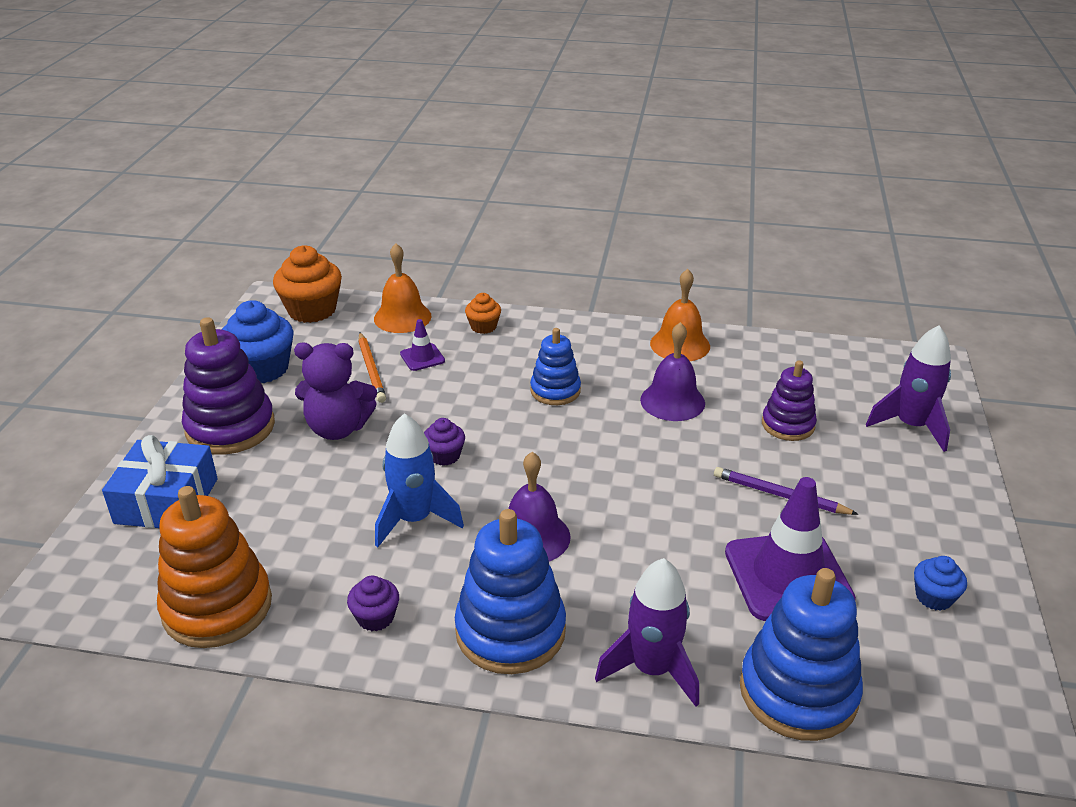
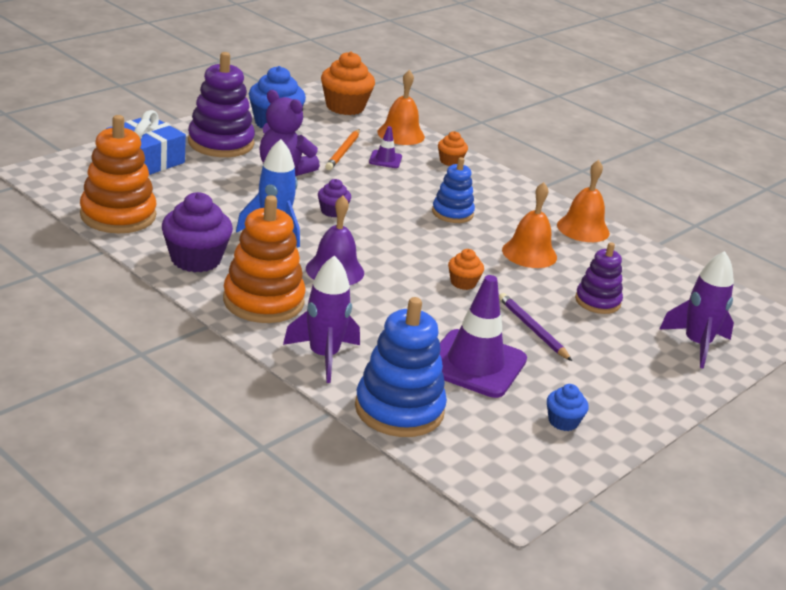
camera: 30 degrees right, 5 degrees down
(375, 617) = (196, 259): purple cupcake -> purple cupcake, size x1.89
(510, 631) = (263, 301): blue stacking toy -> orange stacking toy
(661, 475) = (463, 283): none -> orange cupcake
(672, 401) = (529, 253): purple bell -> orange bell

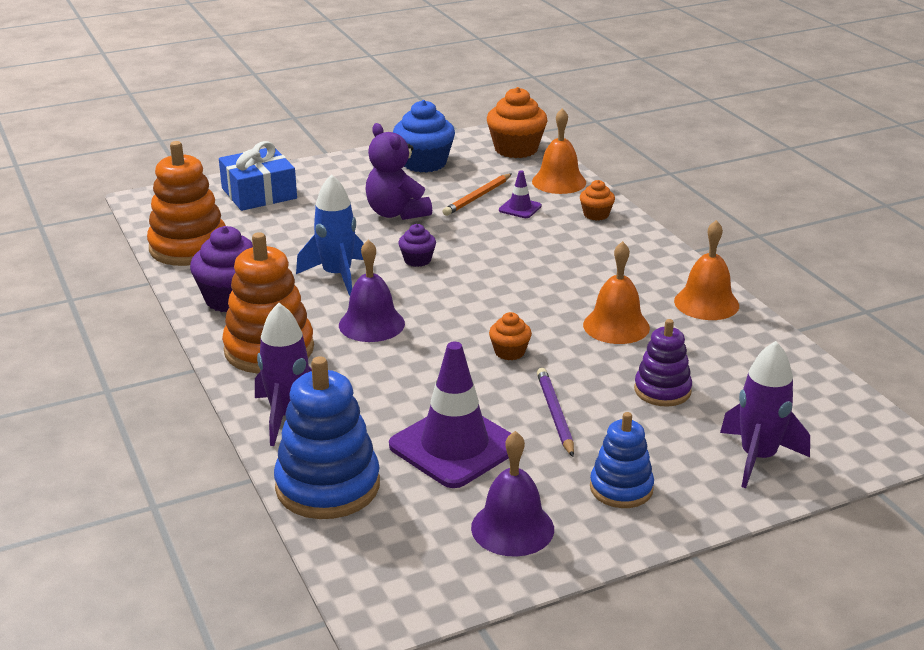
camera: 25 degrees right, 0 degrees up
(221, 143) = (350, 180): purple stacking toy -> none
(452, 213) = (555, 272): blue stacking toy -> blue stacking toy (621, 488)
(563, 422) = (512, 528): blue cupcake -> purple bell

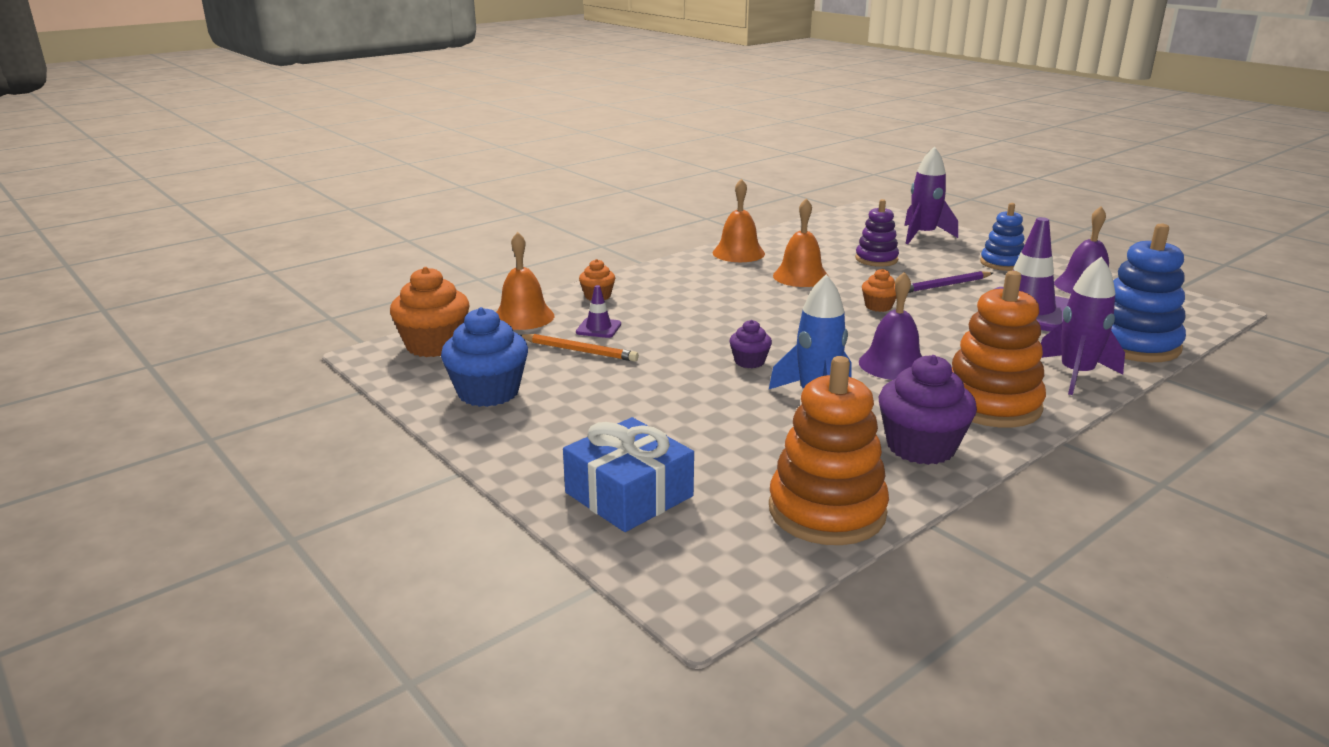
camera: 105 degrees left, 5 degrees down
(396, 213) = (643, 388): purple teddy bear -> none

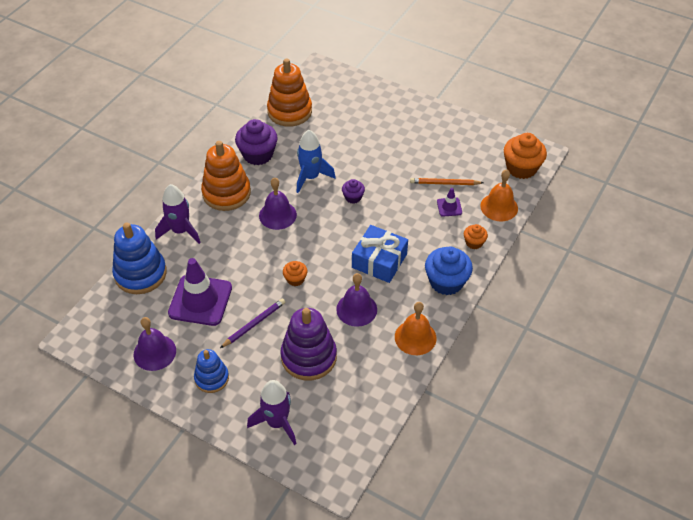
camera: 160 degrees right, 25 degrees up
(488, 392) = (463, 141): blue cupcake -> blue cupcake (446, 282)
(629, 494) = (365, 101): blue gift -> blue gift (379, 261)
(800, 276) = (356, 309): orange bell -> purple bell
(876, 259) = (309, 357): purple stacking toy -> purple stacking toy, size x1.65

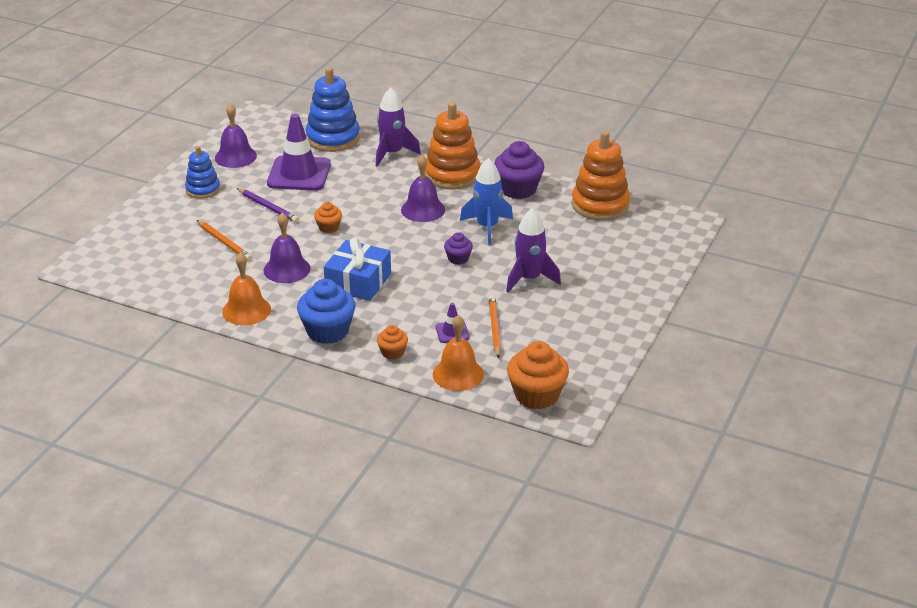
camera: 85 degrees right, 15 degrees down
(277, 422) = (147, 229): purple rocket -> purple rocket (529, 279)
(309, 357) = (224, 242): purple stacking toy -> orange pencil

